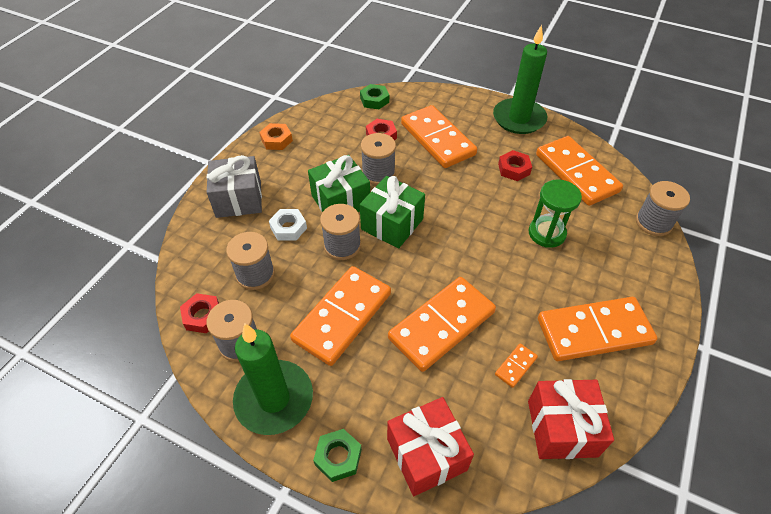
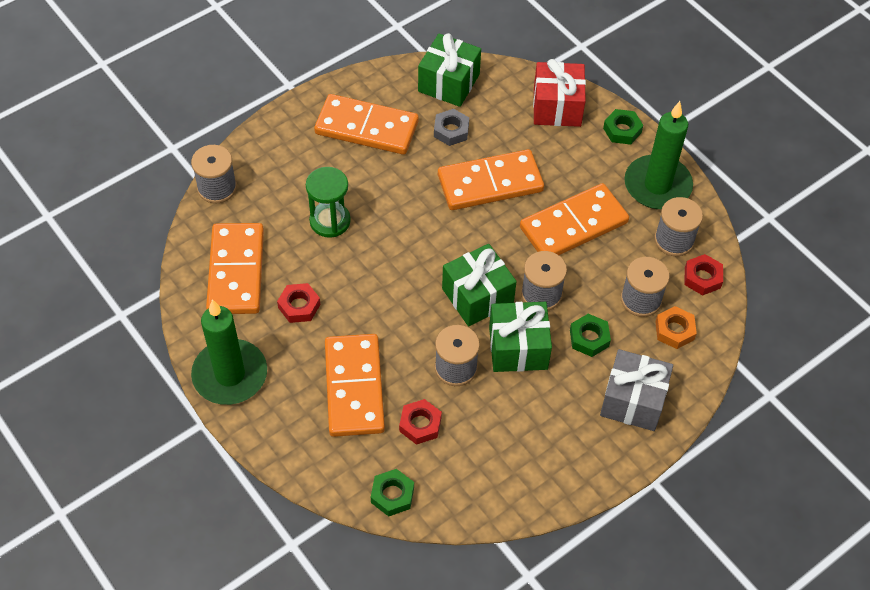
camera: 155 degrees left, 5 degrees up
(276, 140) = (557, 477): orange nut -> orange nut (674, 330)
(288, 228) = (589, 338): white nut -> green nut
(516, 366) = (451, 131): orange domino -> grey nut
(562, 428) = (448, 83): red gift -> green gift

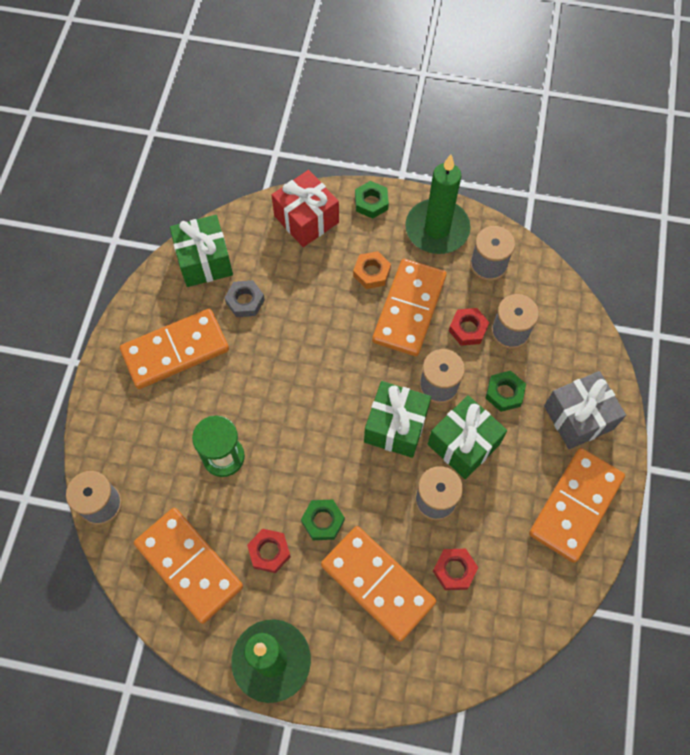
camera: 40 degrees left, 10 degrees up
(392, 495) = (489, 647): green nut -> green nut (323, 521)
(490, 183) = (316, 323): orange domino -> orange domino (575, 506)
(674, 330) = (554, 337): orange nut -> orange nut (371, 273)
(702, 278) = (534, 279): red nut -> red nut (468, 329)

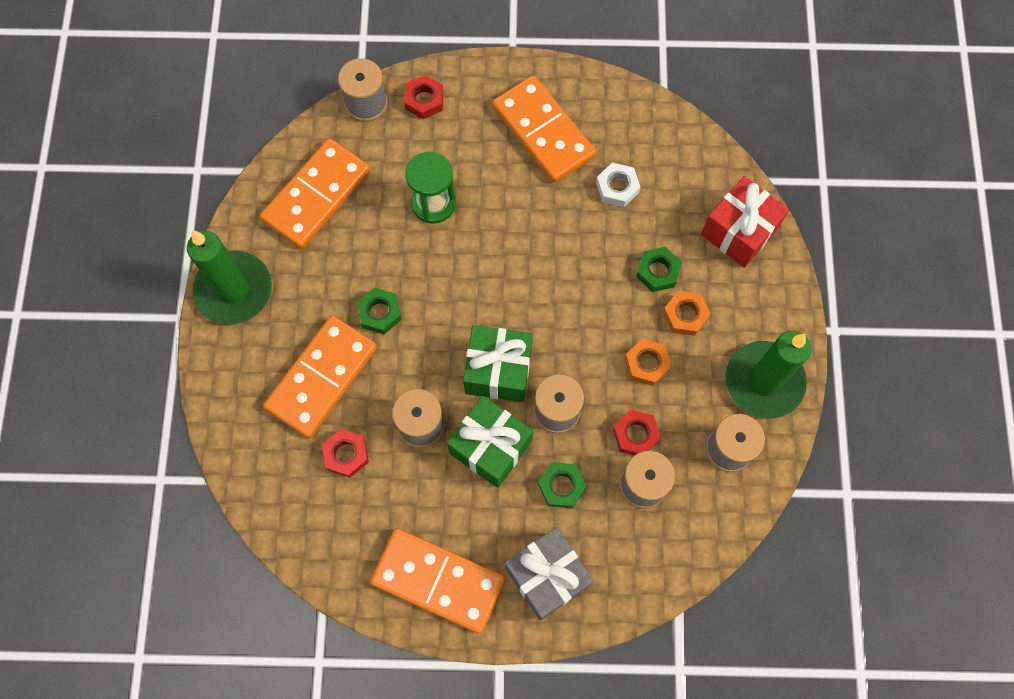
camera: 80 degrees right, 5 degrees up
(204, 261) = (657, 136): green gift -> none
(245, 301) = (617, 187): grey nut -> white nut
(269, 552) = (340, 267): red nut -> red nut (424, 100)
(371, 202) = (781, 299): green nut -> green nut (657, 271)
(409, 309) = (647, 364): orange domino -> orange nut

